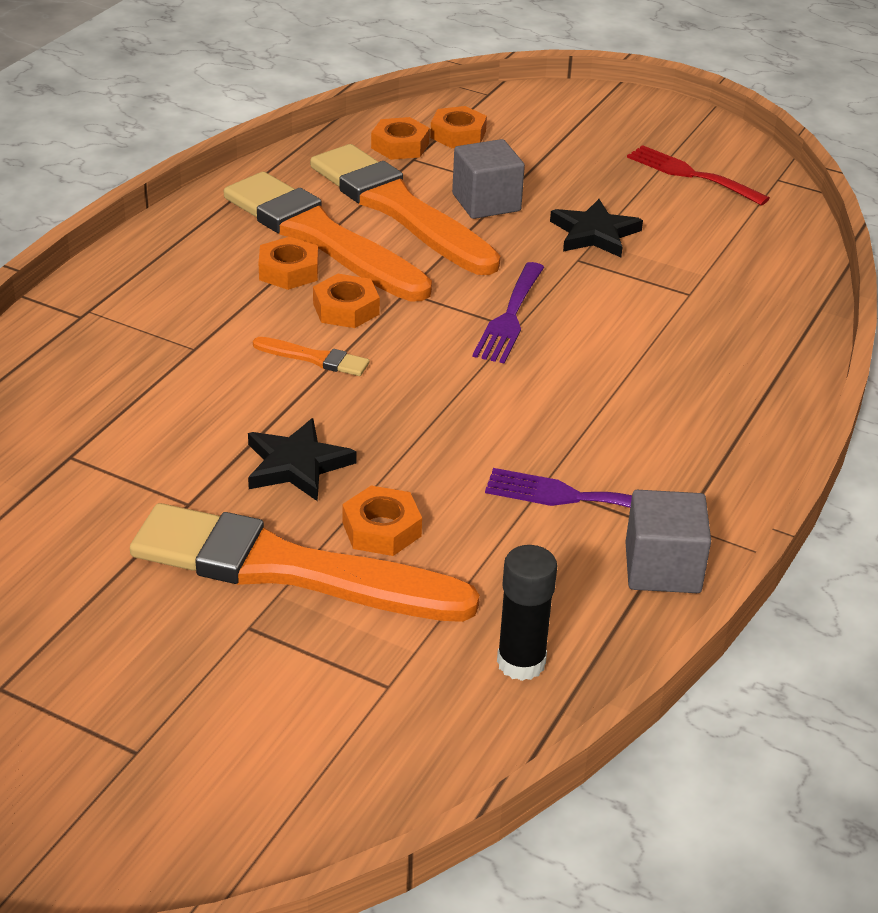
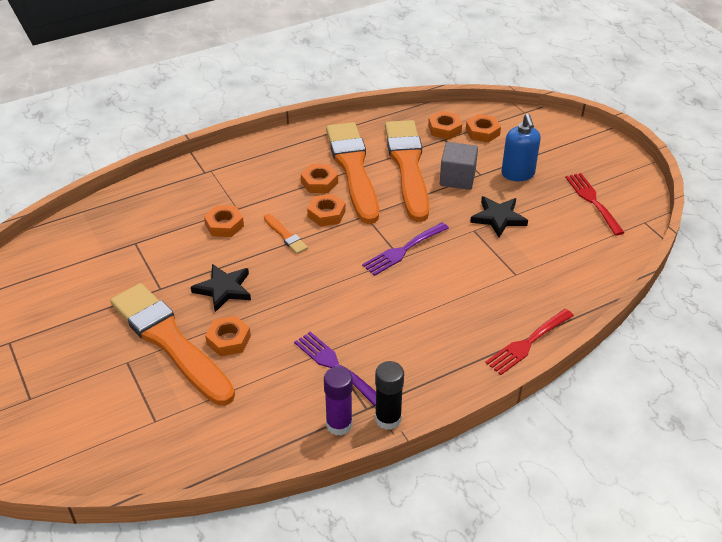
camera: 35 degrees right, 5 degrees up
(199, 378) = (224, 225): none -> orange nut
(521, 662) = (222, 440): black glue stick -> black glue stick (388, 419)
(562, 172) = (518, 174): none -> blue soap dispenser
(662, 568) = (339, 424): grey cube -> purple glue stick
(792, 369) = (527, 343): none -> red fork

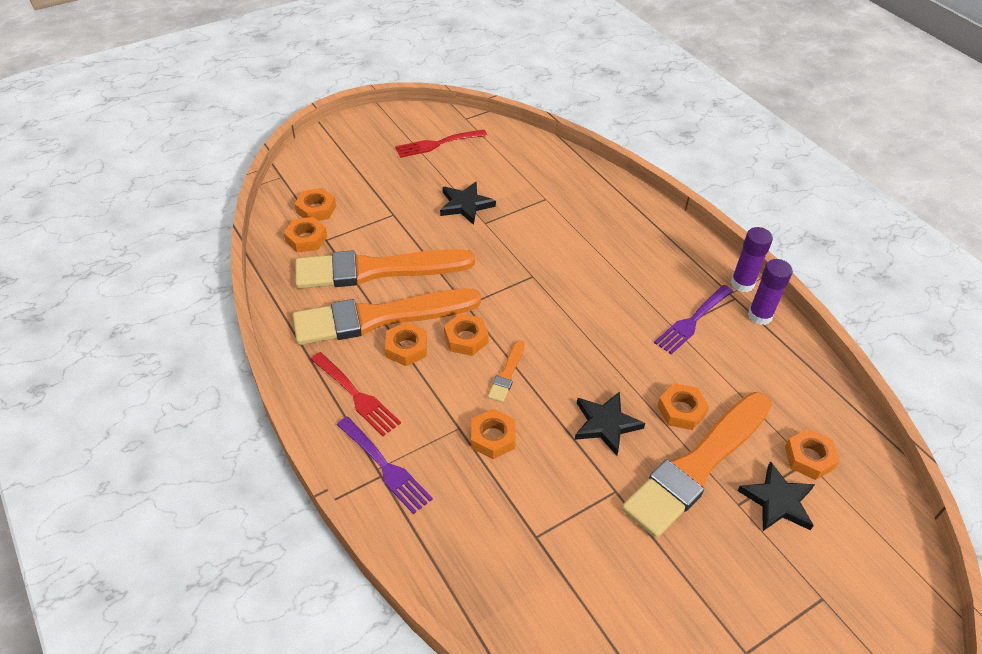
camera: 95 degrees left, 5 degrees up
(122, 389) = (777, 501): none -> black star
(158, 423) = (809, 457): none -> orange nut
(285, 235) = (507, 374): orange brush -> orange brush turned 150 degrees clockwise
(388, 419) = (742, 283): black glue stick -> purple glue stick
(403, 250) = (521, 274): purple fork -> purple fork (385, 467)
(457, 178) = (400, 231): grey cube -> none
(518, 174) = (394, 188): blue soap dispenser -> none
(527, 343) = (631, 197): red fork -> red fork (357, 396)

